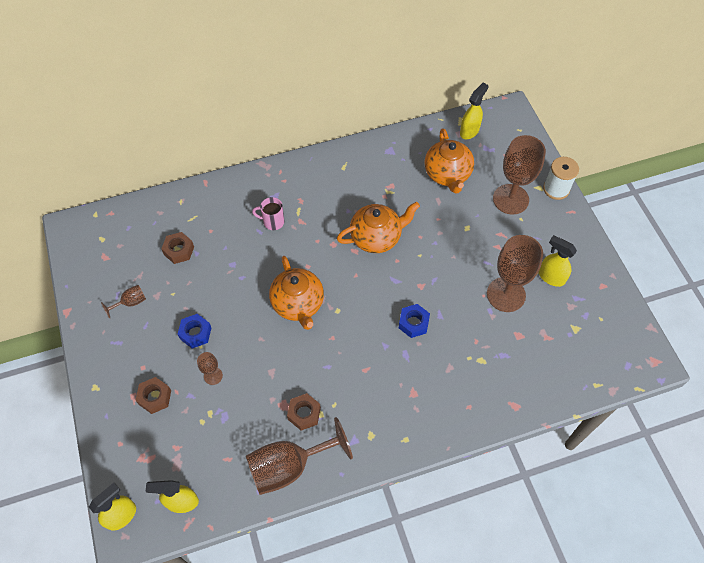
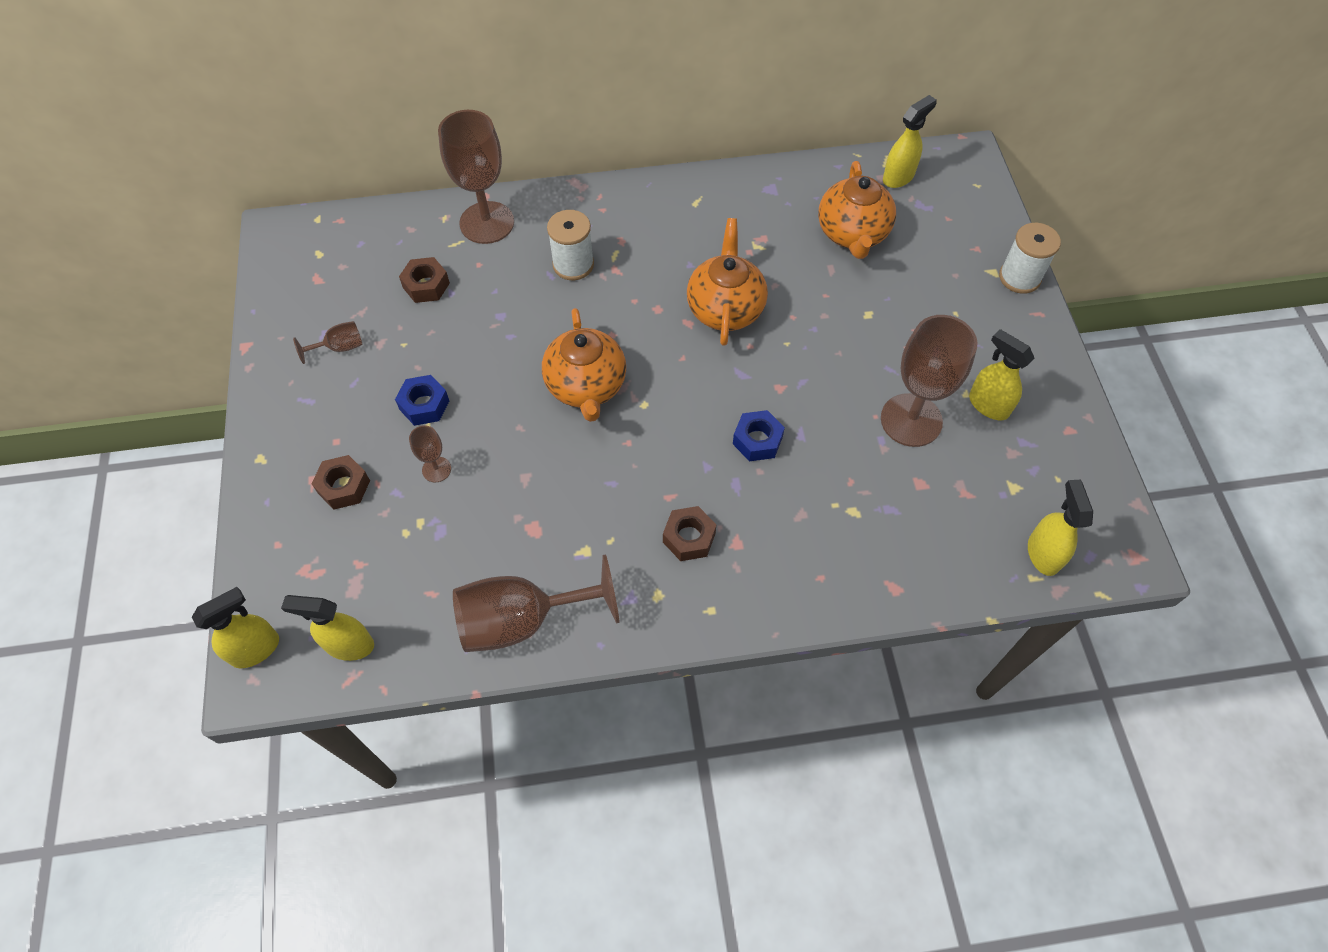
camera: 10 degrees right, 0 degrees up
(272, 222) = (573, 264): pink mug -> white spool
(304, 413) = (561, 546): brown nut -> brown nut (689, 537)
(376, 237) = (725, 308): orange teapot -> orange teapot turned 75 degrees counterclockwise
(510, 199) = (944, 282): brown goblet -> brown goblet (487, 223)
(600, 368) = (1043, 553): none -> yellow spray bottle

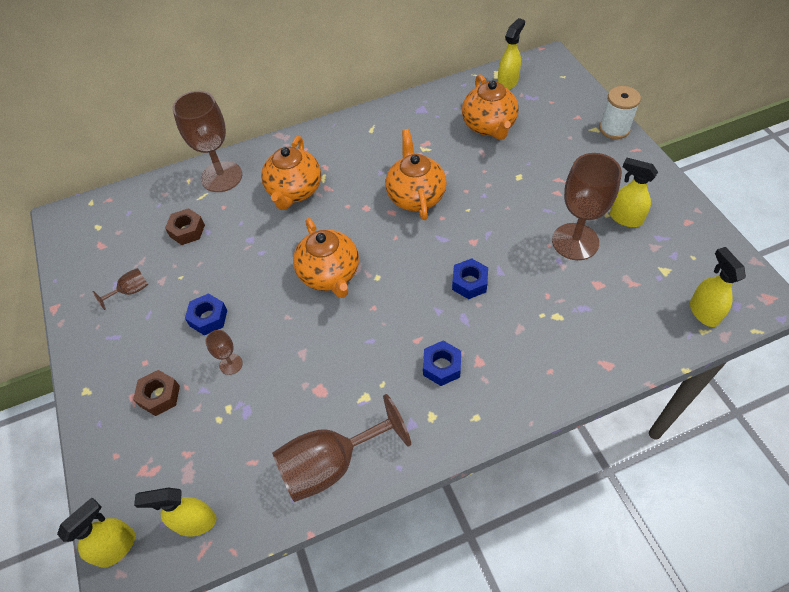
camera: 10 degrees left, 5 degrees down
(573, 264) = (294, 191): white spool -> orange teapot
(689, 537) = (442, 366): brown nut -> blue nut

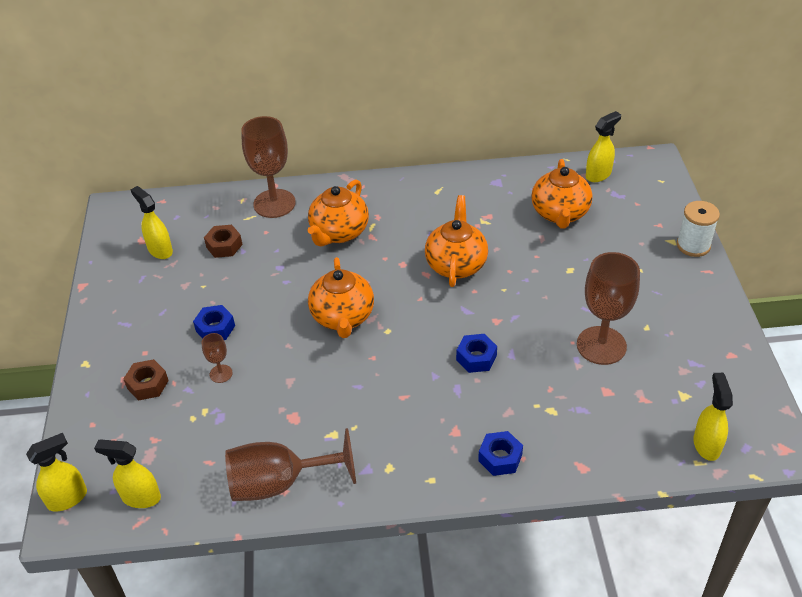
camera: 15 degrees right, 10 degrees down
(130, 291) = (153, 287): brown goblet -> none
(442, 366) = (417, 426): blue nut -> blue nut (500, 458)
(625, 218) = (664, 335): yellow spray bottle -> yellow spray bottle (160, 250)

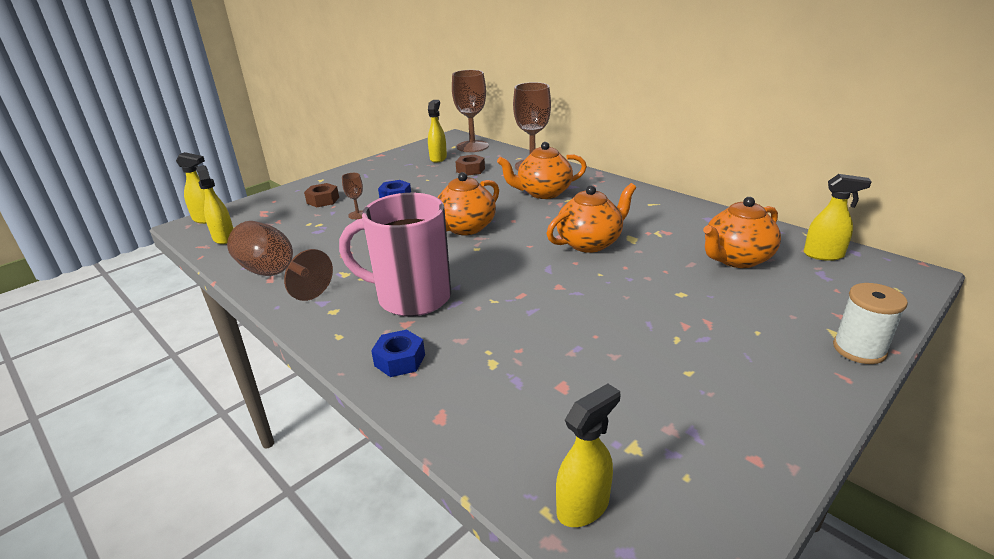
camera: 50 degrees right, 15 degrees down
(421, 410) = (411, 297): none -> pink mug
(476, 358) = (502, 296): blue nut -> none
(601, 345) = (617, 354): brown goblet -> brown goblet (472, 146)

